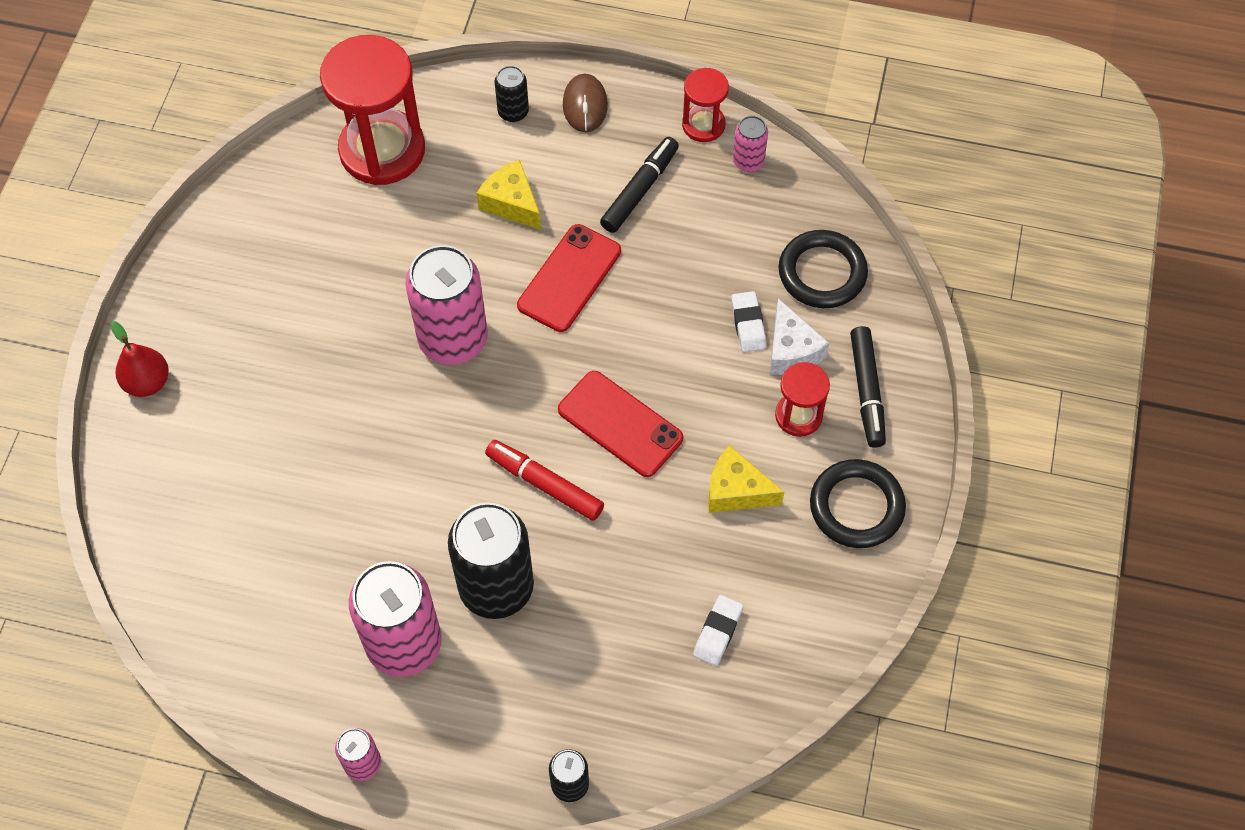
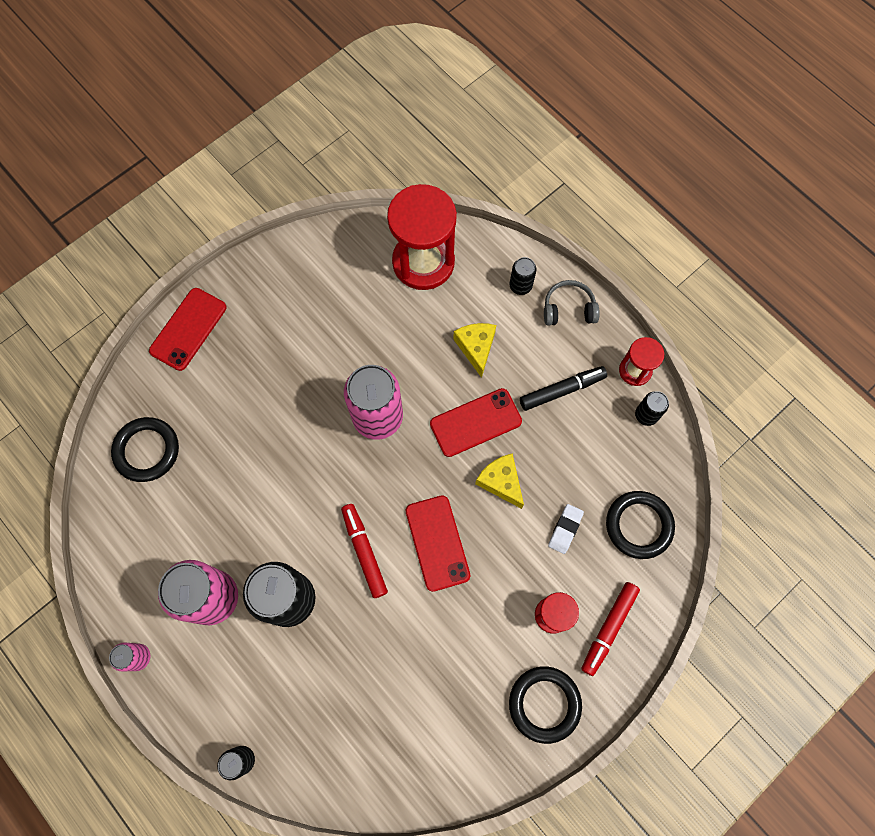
camera: 35 degrees right, 10 degrees up
(147, 382) = (188, 329): red pear -> red phone
(198, 542) = (147, 450): none -> black ring
(585, 105) = (568, 309): brown mouse -> grey headphones
(717, 632) = (398, 725): white eraser -> none
(736, 491) = (476, 638): yellow cheese -> yellow cheese (501, 482)
(748, 161) = (646, 415): pink can -> black can
(791, 350) = (580, 566): white cheese -> none
(866, 391) = (608, 628): black marker -> red marker

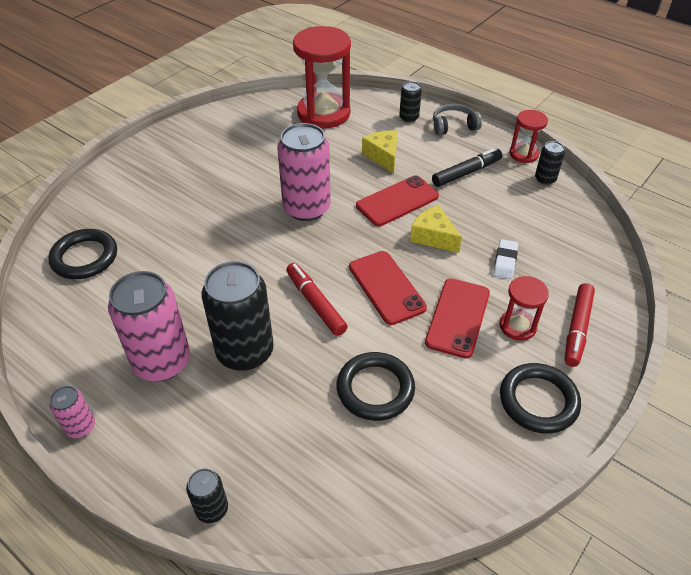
camera: 10 degrees left, 25 degrees down
(188, 329) = (121, 173): red phone -> red phone (457, 317)
(639, 525) = (571, 250): black ring -> black ring (375, 389)

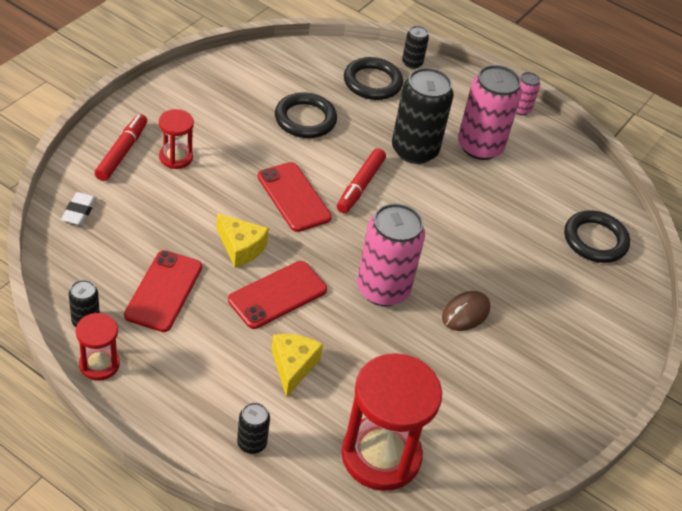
camera: 170 degrees right, 0 degrees up
(239, 193) = (465, 313): none -> brown mouse
(315, 303) = (360, 186): red marker -> red marker turned 60 degrees clockwise
(383, 156) = (293, 366): yellow cheese -> yellow cheese turned 150 degrees counterclockwise
(453, 126) = (186, 423): grey headphones -> none
(457, 317) = (229, 167): red phone -> red phone (164, 291)
(466, 173) = (185, 335): black marker -> none
(505, 261) = (170, 217): white eraser -> white eraser (79, 211)
(538, 401) = (176, 104): black ring -> black ring (372, 82)

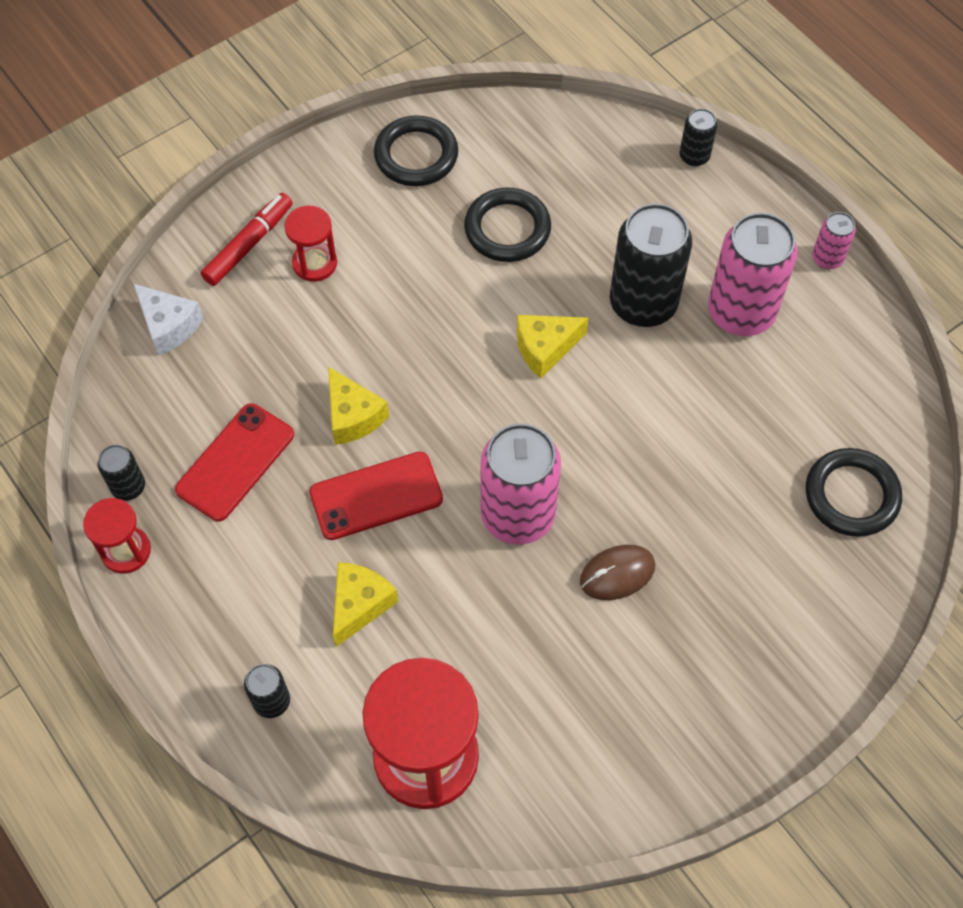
camera: 25 degrees right, 15 degrees up
(79, 211) = (169, 326): white eraser -> white cheese
(294, 197) = (448, 351): red phone -> none
(360, 186) = (545, 348): red marker -> yellow cheese
(372, 82) = (624, 181): black ring -> black ring (416, 155)

